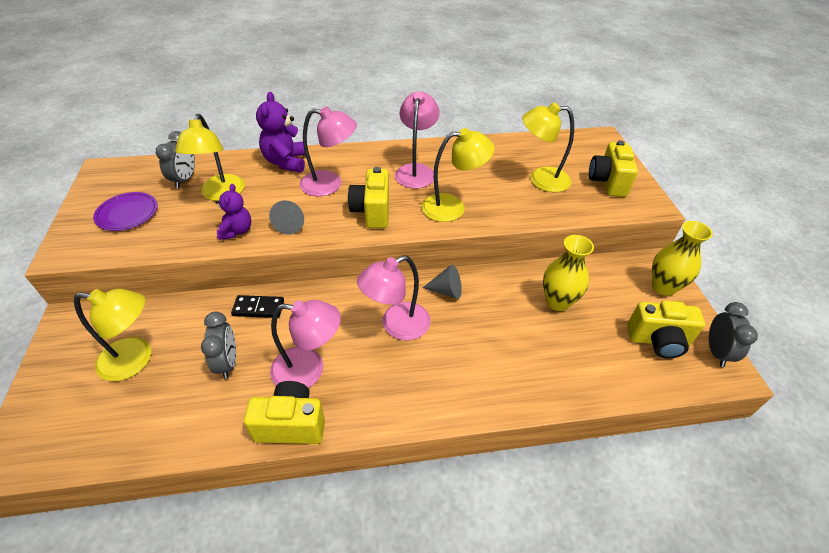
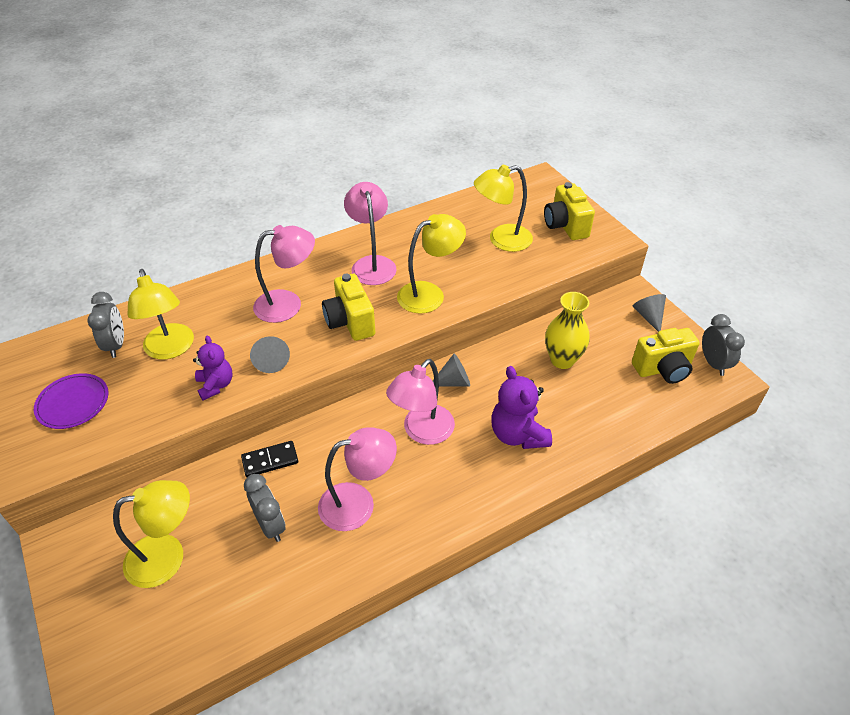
camera: 20 degrees left, 0 degrees up
(286, 162) = (223, 291): purple teddy bear -> purple teddy bear (518, 434)
(291, 424) = (369, 559): yellow camera -> none
(663, 287) = (649, 316): yellow vase -> grey cone

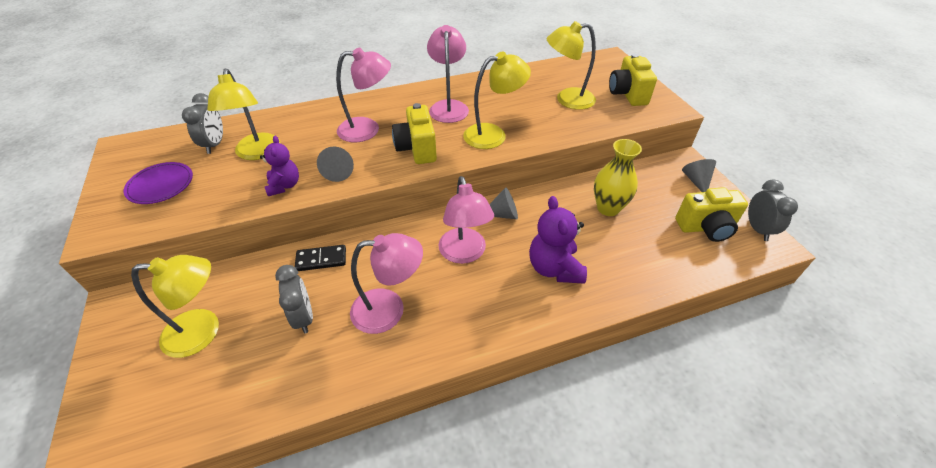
camera: 10 degrees right, 0 degrees up
(422, 432) = (464, 254): pink lamp -> pink lamp turned 60 degrees counterclockwise

